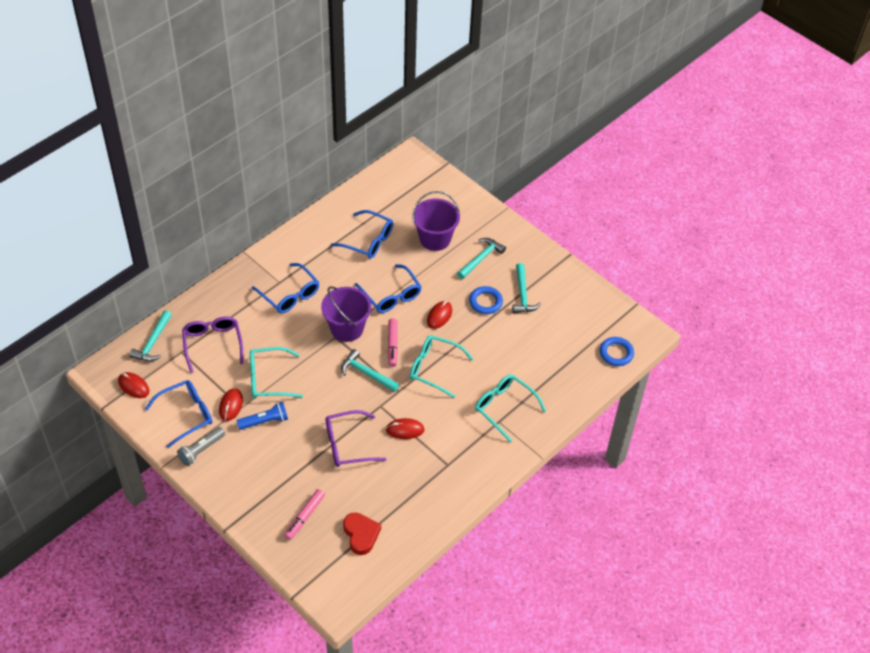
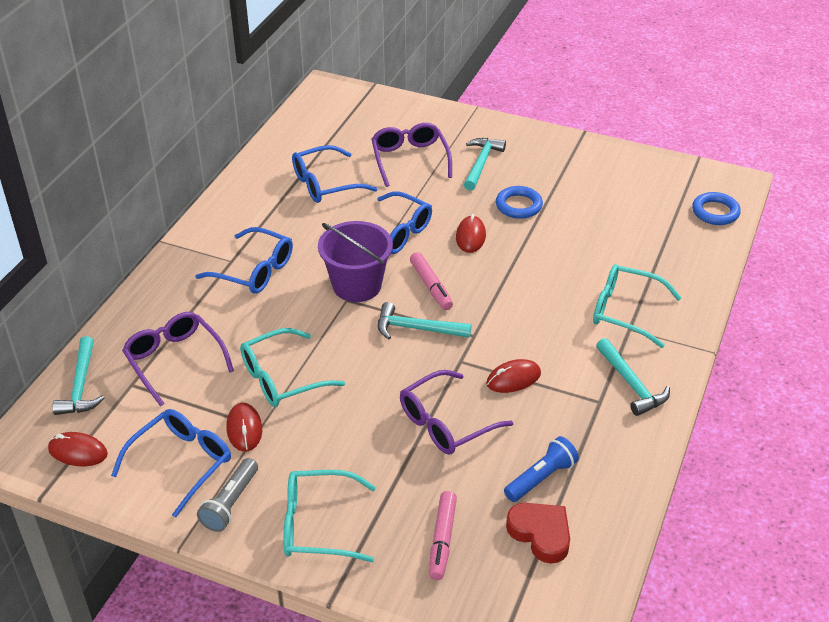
camera: 20 degrees left, 10 degrees down
(265, 421) = (307, 433): blue flashlight -> blue flashlight (541, 478)
(368, 240) = (325, 184): blue glasses -> blue glasses turned 150 degrees clockwise
(434, 368) = (503, 295): turquoise glasses -> turquoise glasses (318, 525)
(435, 239) = (410, 159): purple bucket -> purple glasses
(522, 294) = (558, 185): turquoise hammer -> turquoise hammer (631, 384)

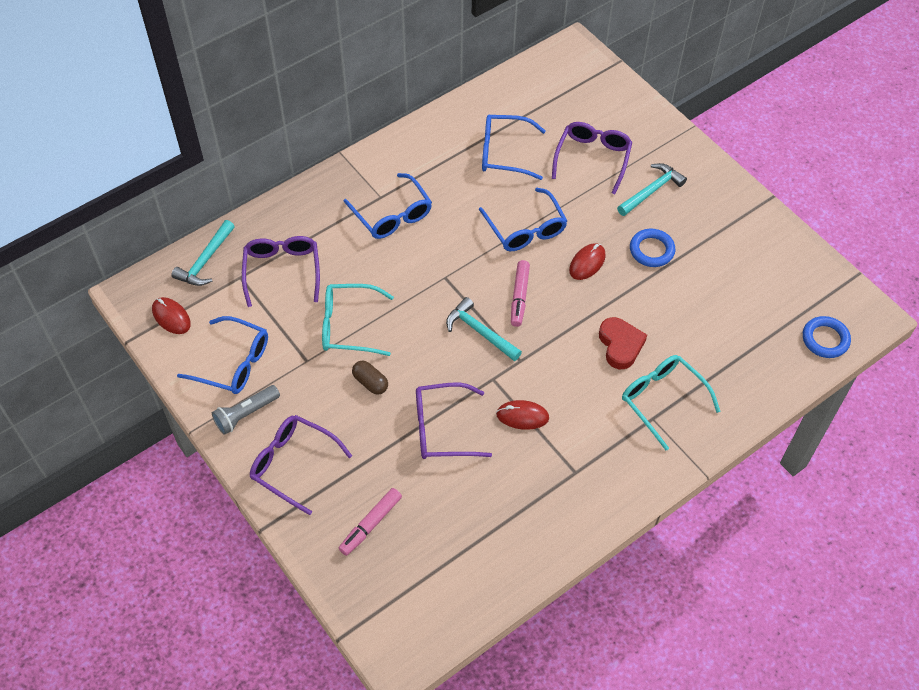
camera: 30 degrees right, 15 degrees up
(181, 463) = (233, 363): blue glasses -> blue glasses turned 45 degrees clockwise
(244, 429) = (294, 357): red mouse -> none
(318, 525) = (293, 464): turquoise glasses -> purple glasses
(342, 416) = (370, 382): none -> brown capsule
(357, 285) = (461, 267): purple bucket -> none
(540, 534) = (444, 559): red heart -> red heart (620, 345)
(541, 478) = (479, 514): blue flashlight -> none
(631, 384) = (613, 470): turquoise hammer -> none

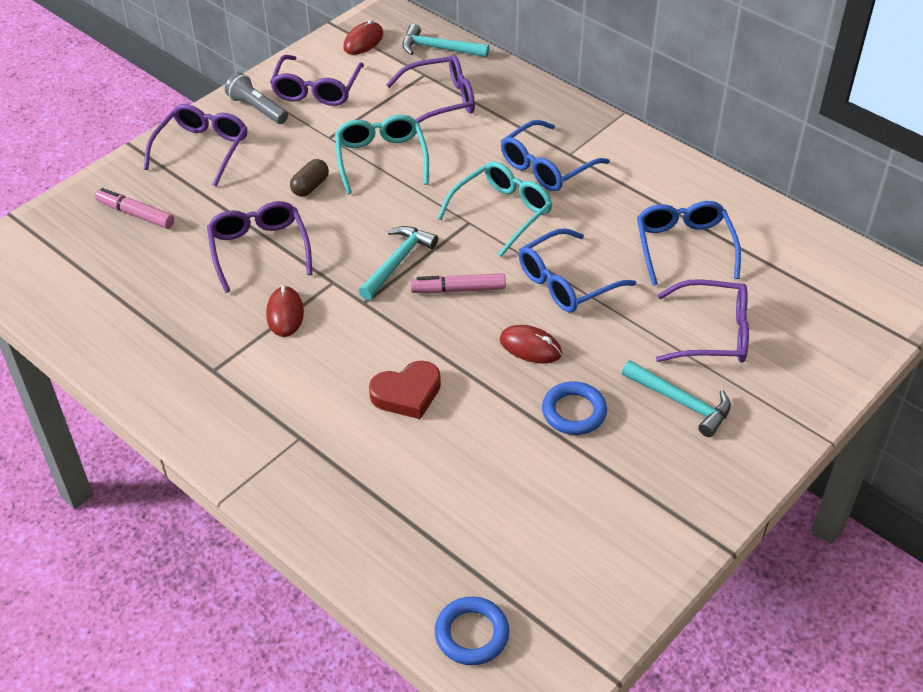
camera: 80 degrees right, 10 degrees down
(233, 363) = (316, 90): blue glasses -> purple glasses
(662, 400) = (330, 445): turquoise glasses -> turquoise glasses (502, 213)

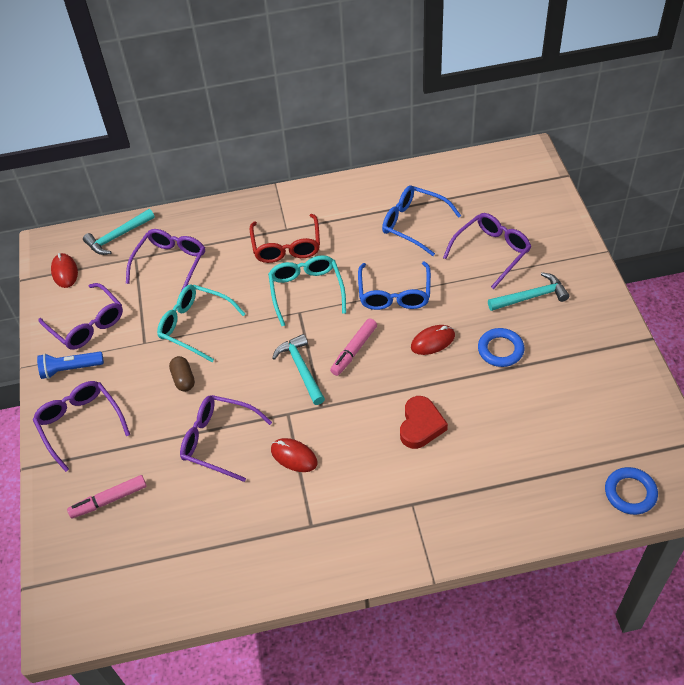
camera: 50 degrees left, 5 degrees up
(257, 109) = (70, 369): grey flashlight -> blue flashlight
(546, 167) = (286, 246): blue glasses -> red glasses

